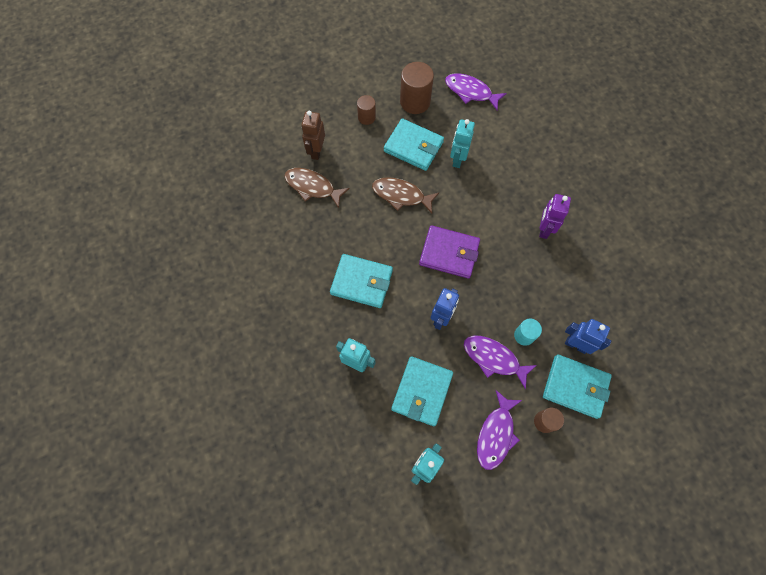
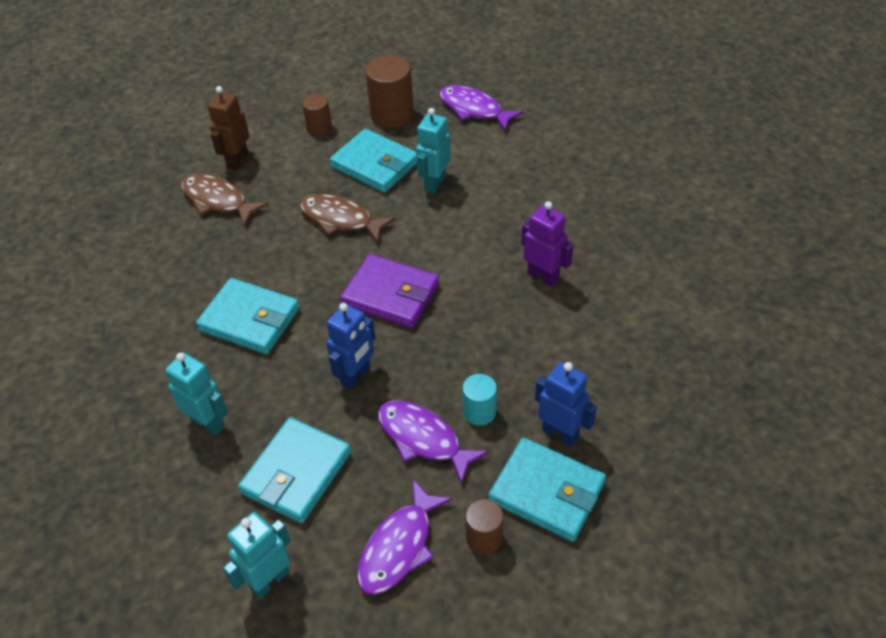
camera: 10 degrees right, 20 degrees down
(544, 229) = (543, 276): purple robot -> purple robot turned 105 degrees clockwise

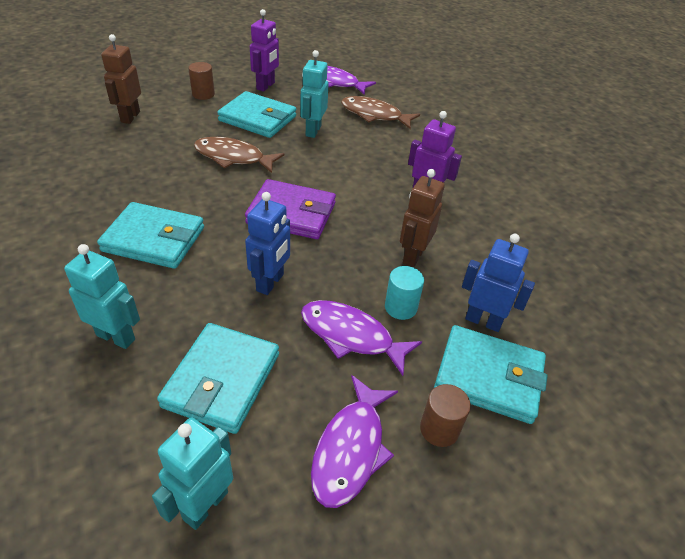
camera: 15 degrees left, 5 degrees down
(218, 200) = (113, 146): brown fish -> brown fish (374, 115)
(392, 115) = (266, 86): brown cylinder -> purple robot
(507, 354) = (413, 256): none -> brown robot

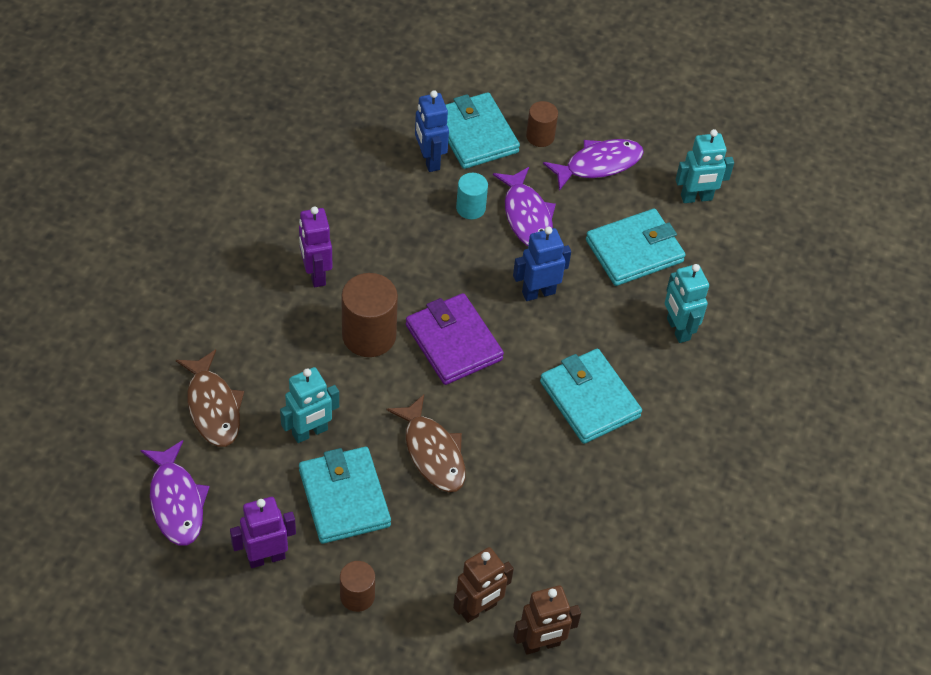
camera: 135 degrees left, 10 degrees up
(347, 185) = (369, 335): none -> brown cylinder
(413, 256) = (409, 233): brown robot -> brown robot (541, 644)

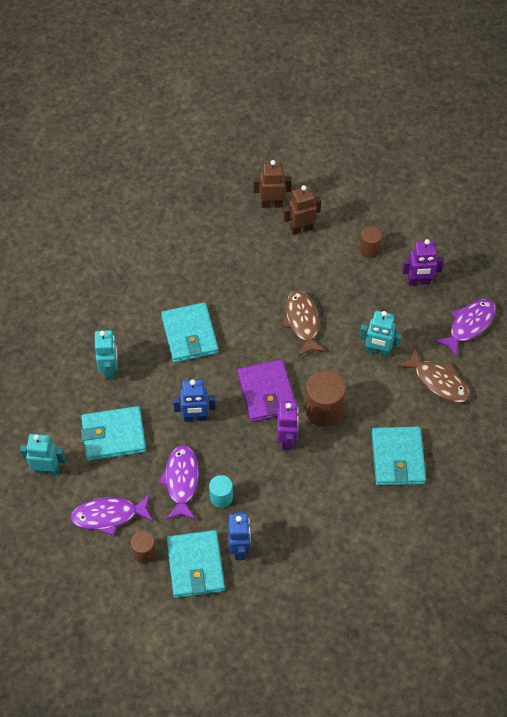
camera: 160 degrees left, 5 degrees up
(176, 501) = (469, 325): purple fish -> purple fish turned 45 degrees clockwise
(213, 407) = (438, 381): brown fish -> brown fish turned 135 degrees clockwise
(310, 432) = (377, 351): turquoise robot -> turquoise robot turned 150 degrees counterclockwise
(316, 274) = (350, 466): purple robot -> purple robot (287, 439)
(344, 498) = (364, 306): turquoise wallet -> turquoise wallet (397, 458)

